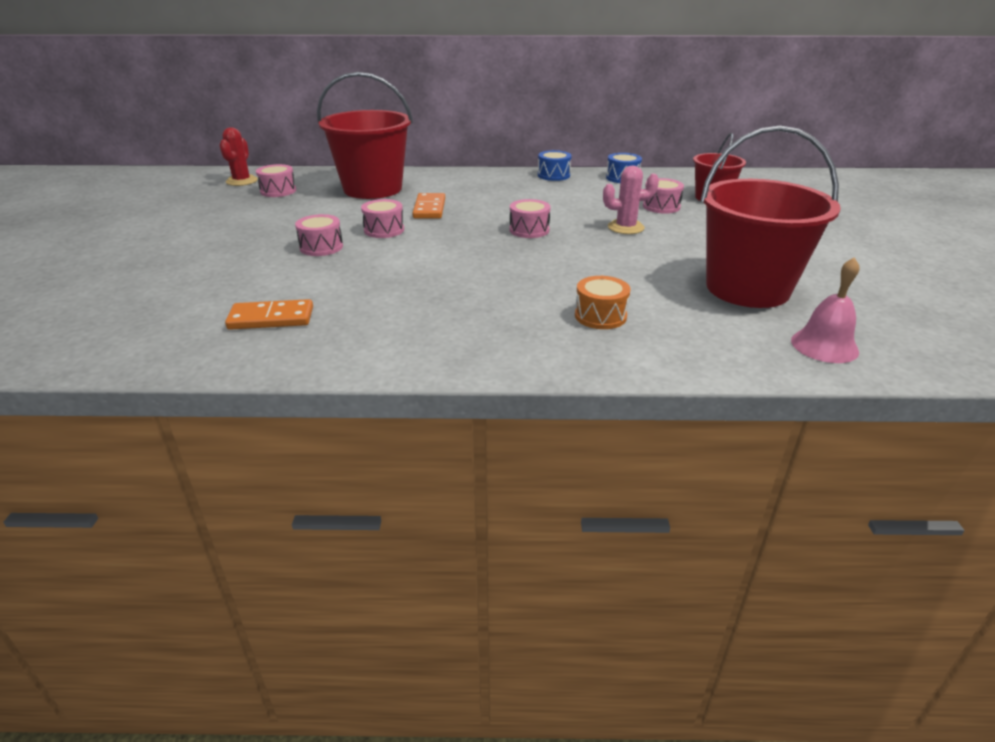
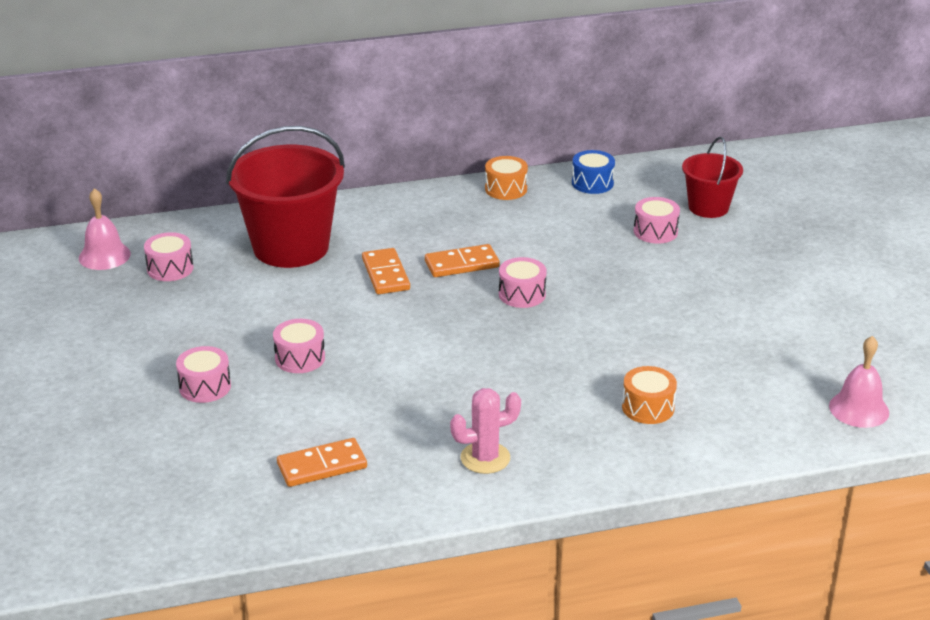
camera: 15 degrees left, 0 degrees up
(242, 181) = (104, 256): red cactus -> pink bell
(384, 230) = (354, 319): pink drum -> pink drum (205, 387)
(492, 209) = (462, 264): none -> orange domino
(553, 175) = (506, 189): blue drum -> orange drum
(625, 227) = (627, 274): pink cactus -> pink cactus (485, 458)
(747, 288) = (777, 348): red bucket -> none

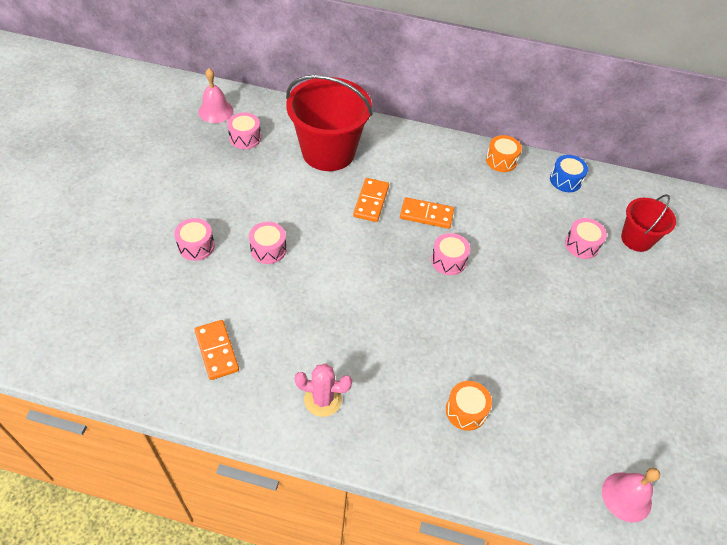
camera: 25 degrees right, 20 degrees up
(322, 466) = (216, 351): orange domino -> orange domino turned 60 degrees clockwise

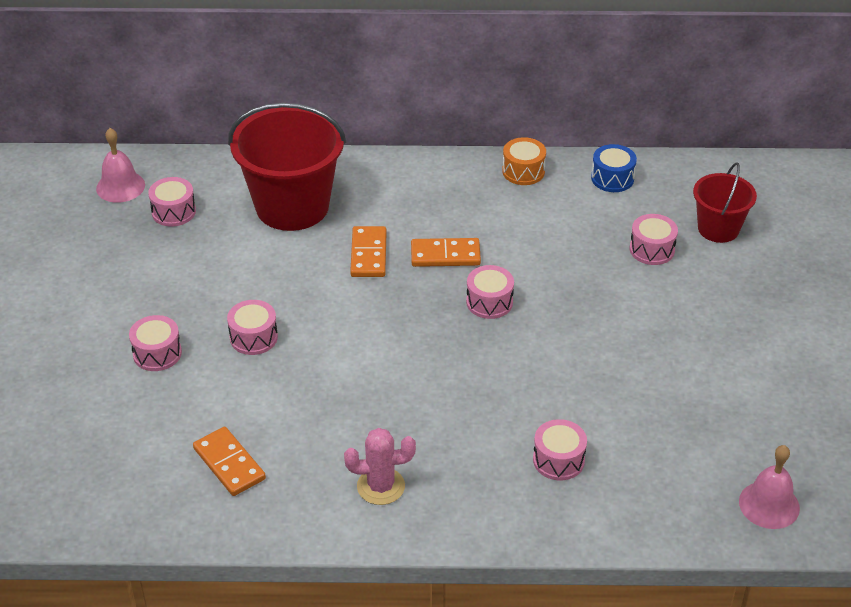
camera: 10 degrees left, 10 degrees down
(466, 411) = (558, 460): orange drum -> pink drum

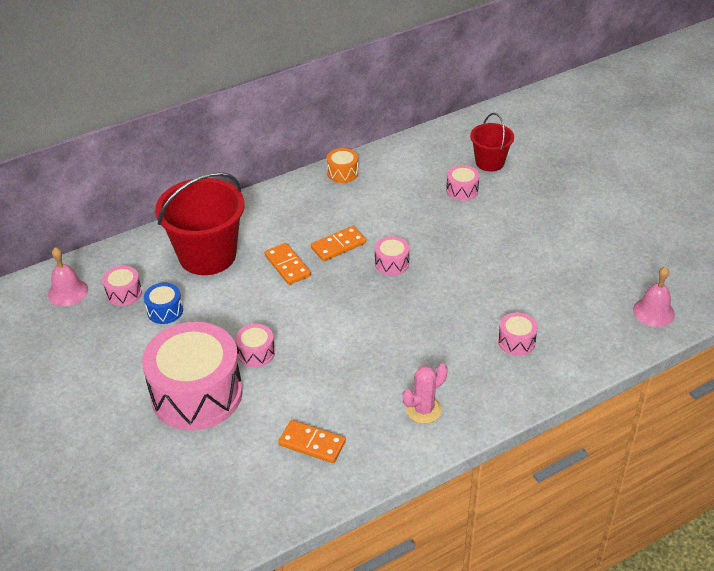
camera: 30 degrees left, 0 degrees up
(157, 353) = (196, 394): pink drum -> pink drum, size x2.36
(612, 178) = (401, 156): blue drum -> blue drum (165, 311)

